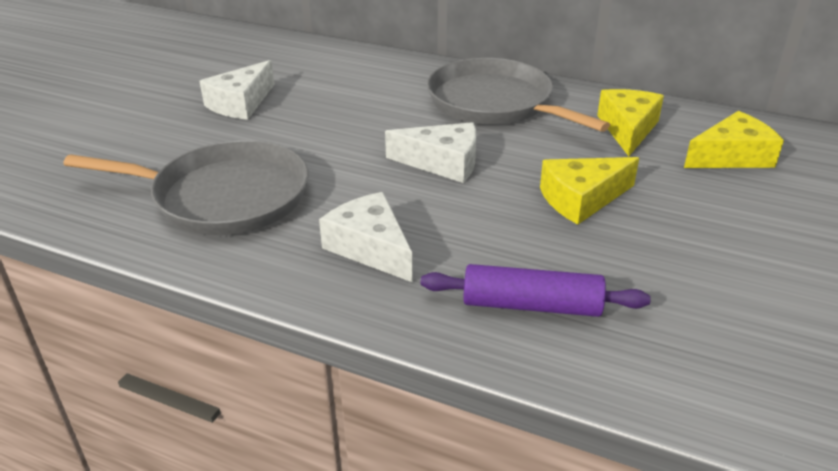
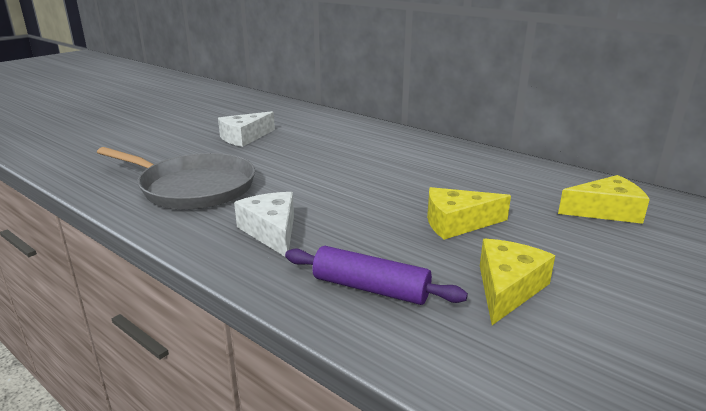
camera: 15 degrees right, 10 degrees down
(443, 163) = (362, 187): white cheese -> none
(495, 103) = (425, 156): grey pan -> none
(628, 129) = (523, 183): yellow cheese -> yellow cheese (507, 288)

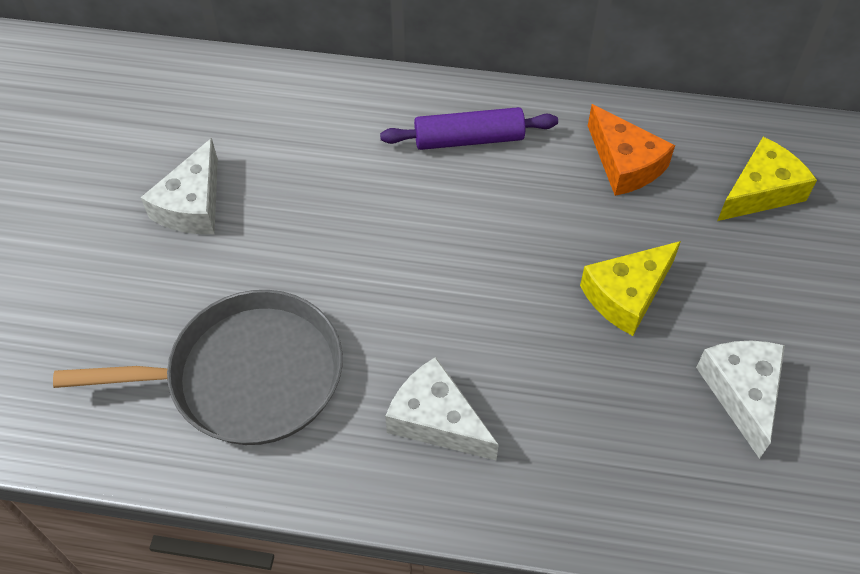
camera: 30 degrees left, 30 degrees up
(371, 288) = (619, 464): purple rolling pin -> purple rolling pin (469, 139)
(507, 288) = (742, 392): yellow cheese -> white cheese
(508, 179) = (625, 163): none -> orange cheese

